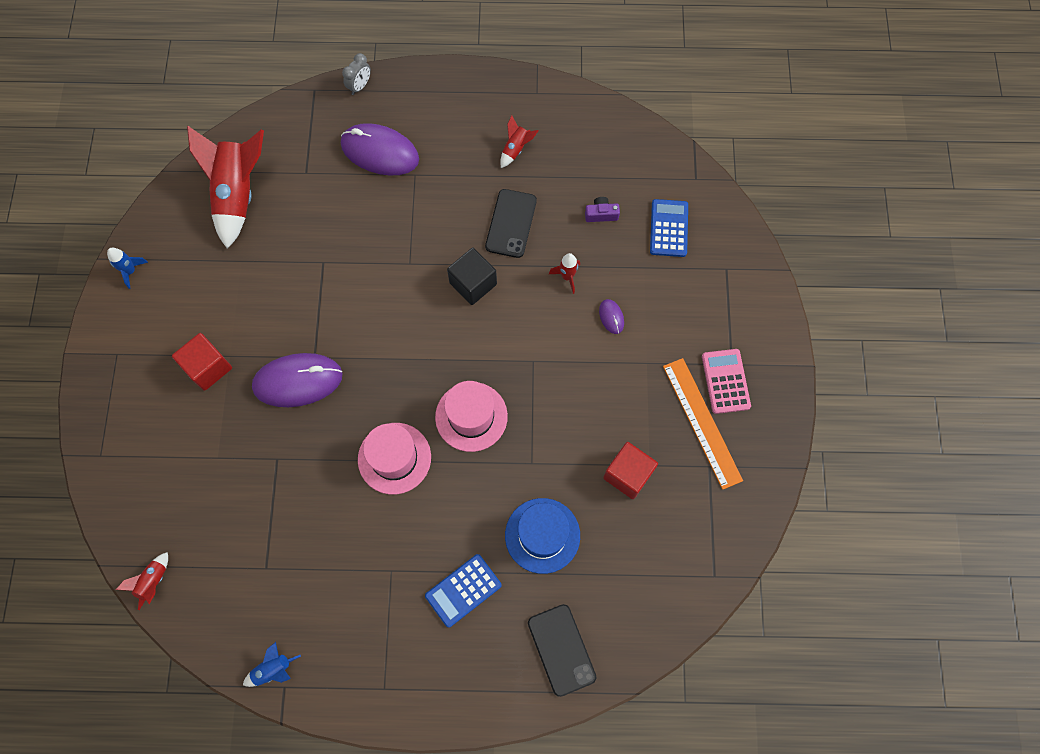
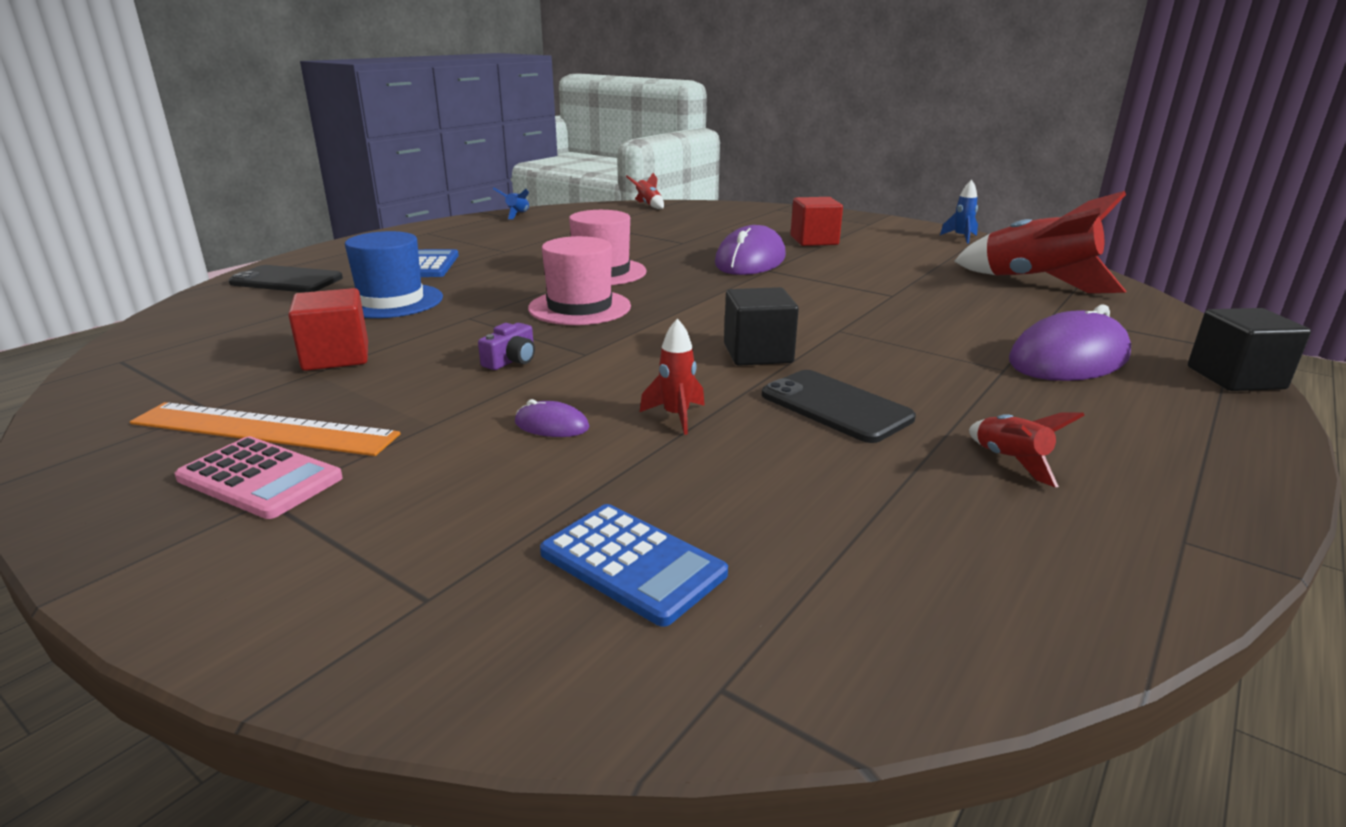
camera: 125 degrees right, 45 degrees down
(360, 86) = (1235, 378): grey clock -> black cube
(601, 214) = (764, 494): purple camera -> purple camera (511, 360)

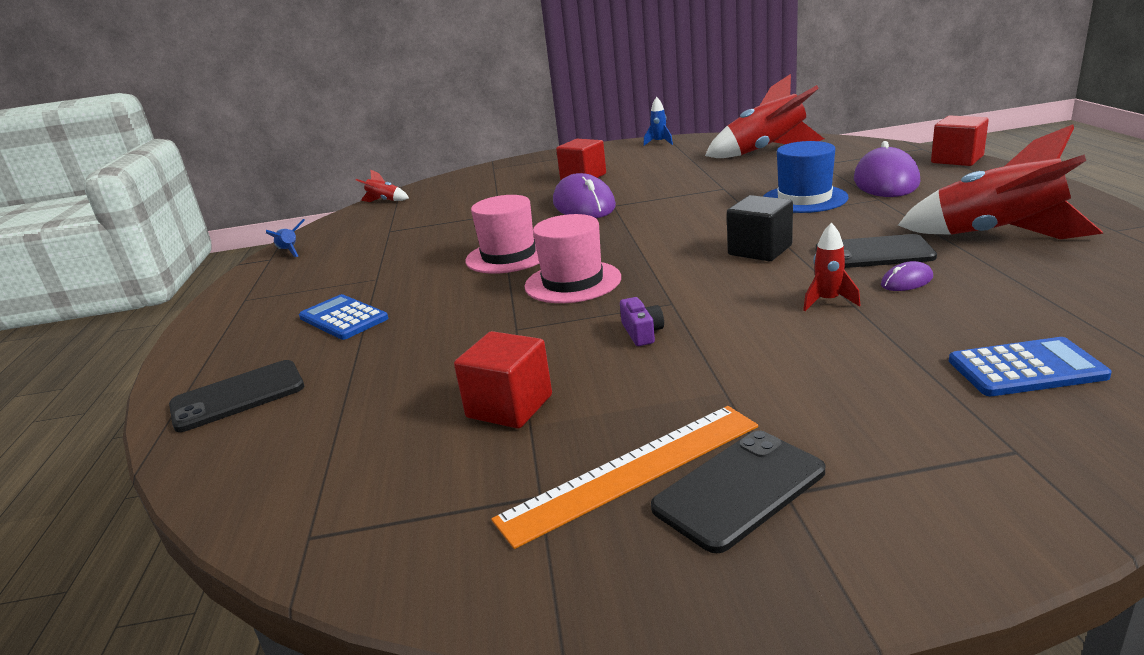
camera: 40 degrees left, 0 degrees up
(260, 478) = (739, 489): pink calculator -> black phone
(391, 301) = (409, 354): blue hat -> blue hat (804, 199)
(551, 425) = (788, 345): purple mouse -> purple mouse (906, 281)
(1010, 461) = (997, 235): red rocket -> red rocket, size x2.26
(1235, 378) = (957, 159): black cube -> red cube

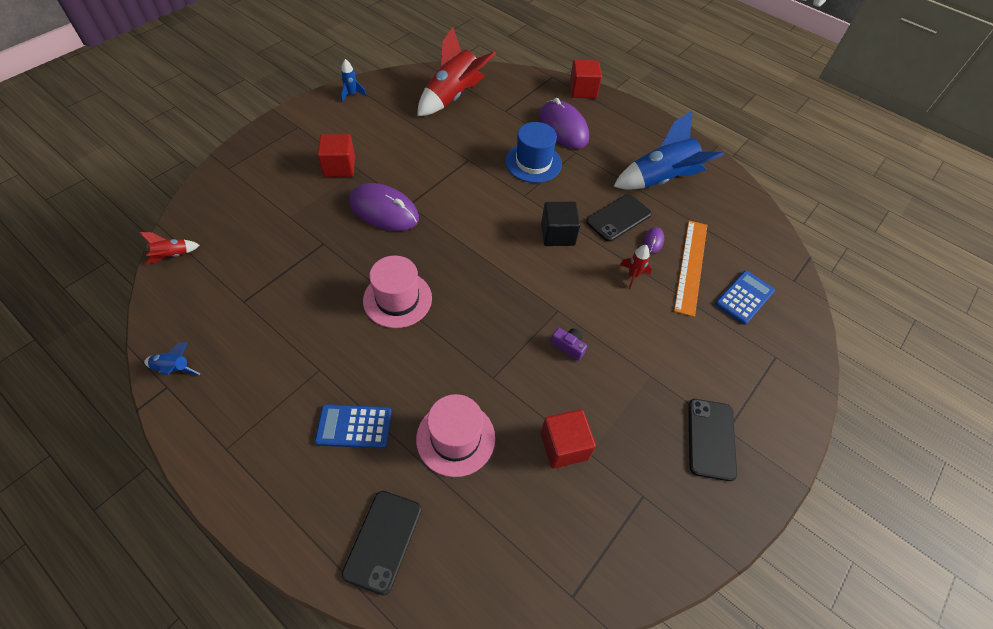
camera: 50 degrees left, 30 degrees up
(572, 282) = (477, 313): pink hat -> pink hat (455, 438)
(632, 471) = (663, 455): orange ruler -> orange ruler (691, 266)
(997, 235) = (660, 180): red rocket -> blue rocket

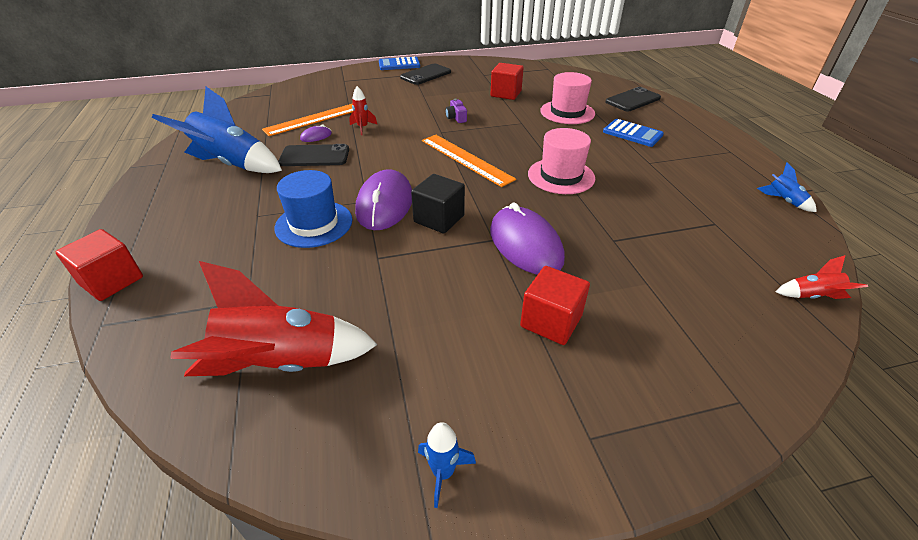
camera: 140 degrees left, 15 degrees down
(497, 279) = (465, 159): none -> orange ruler
(557, 234) = (380, 165): black cube -> black cube (439, 219)
(563, 128) = (223, 245): purple mouse -> purple mouse (385, 204)
(744, 297) = (313, 99): blue calculator -> blue calculator (399, 64)

